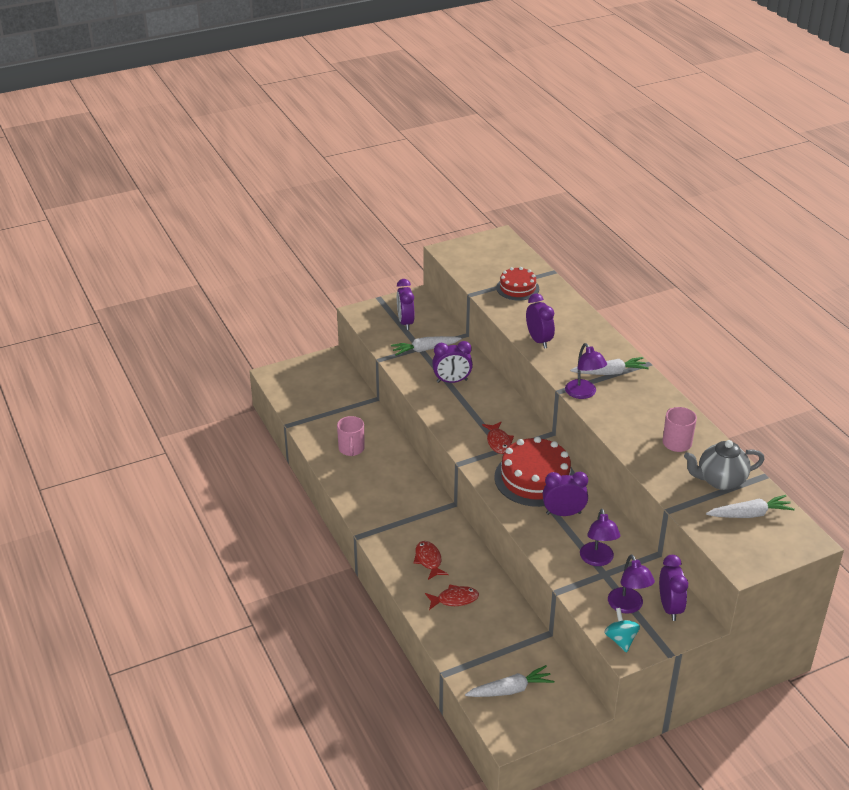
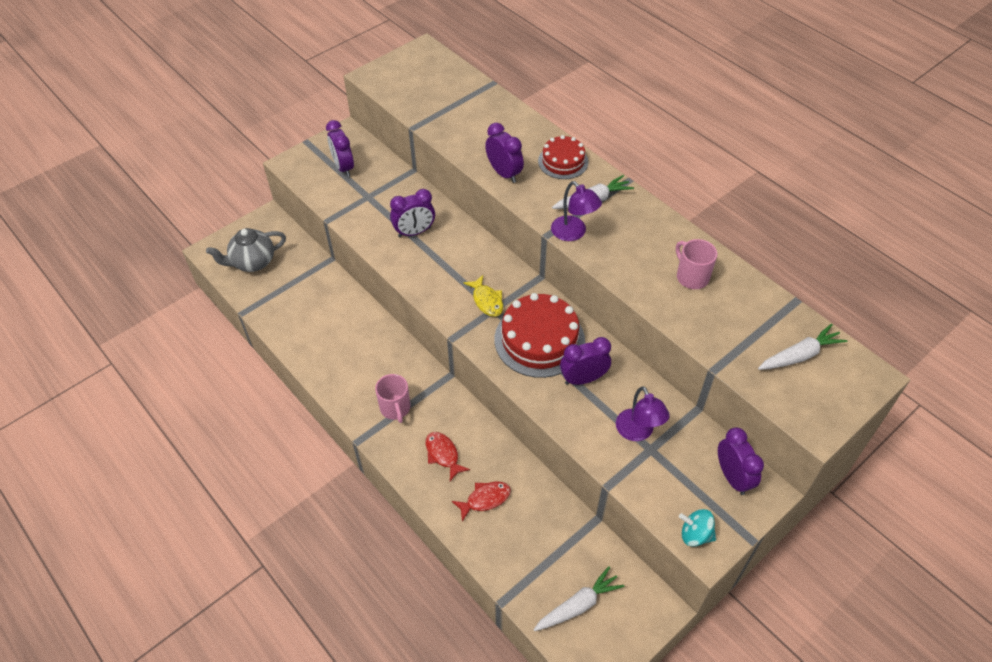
camera: 15 degrees left, 15 degrees up
(351, 449) = (321, 329): pink mug -> pink mug (395, 408)
(425, 349) = (374, 197): white carrot -> none
(498, 442) = (487, 301): red fish -> yellow fish
(517, 288) = (461, 110): red cake -> red cake (563, 161)
(620, 640) = (695, 534): turquoise spinning top -> turquoise spinning top turned 45 degrees counterclockwise
(628, 606) = (689, 487): purple lamp -> none
(720, 480) = (754, 317): grey teapot -> grey teapot (253, 262)

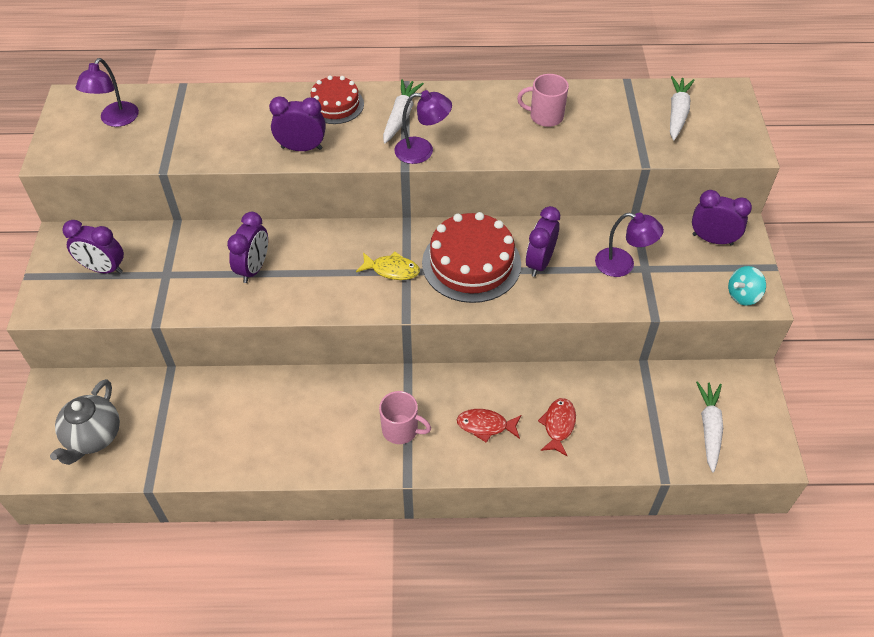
camera: 50 degrees left, 0 degrees up
(429, 78) = (115, 120): none -> purple lamp

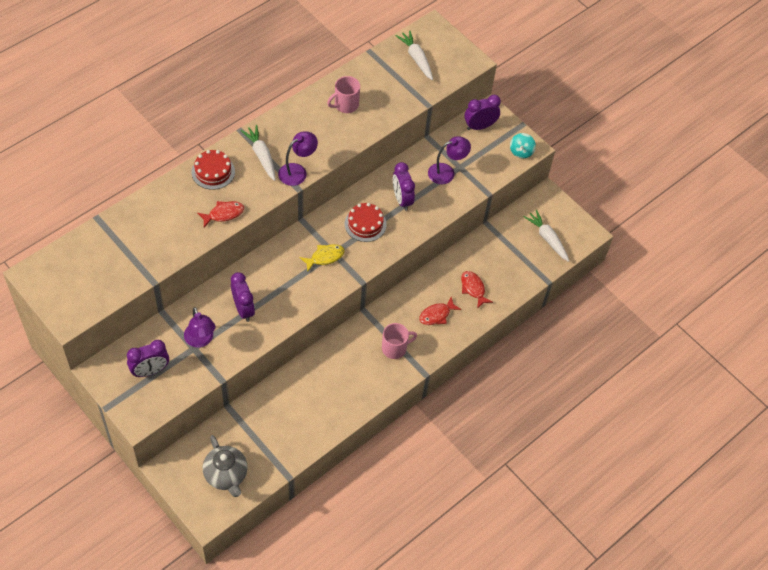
camera: 45 degrees left, 5 degrees up
(115, 120) = (81, 269): purple lamp -> purple lamp (200, 340)
(301, 148) = (224, 214): purple clock -> red fish
(471, 263) = (365, 224): red cake -> red cake, size x0.60

